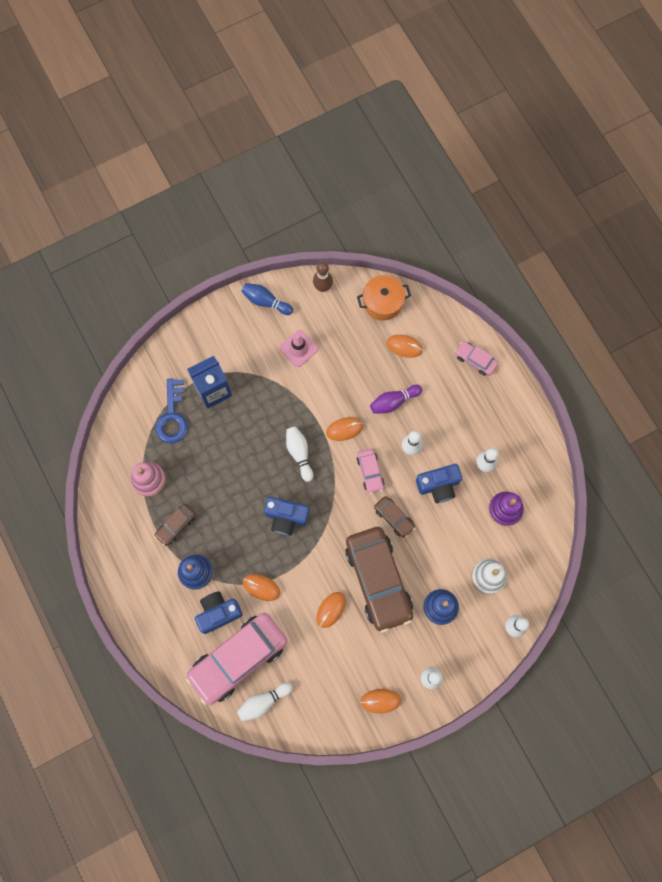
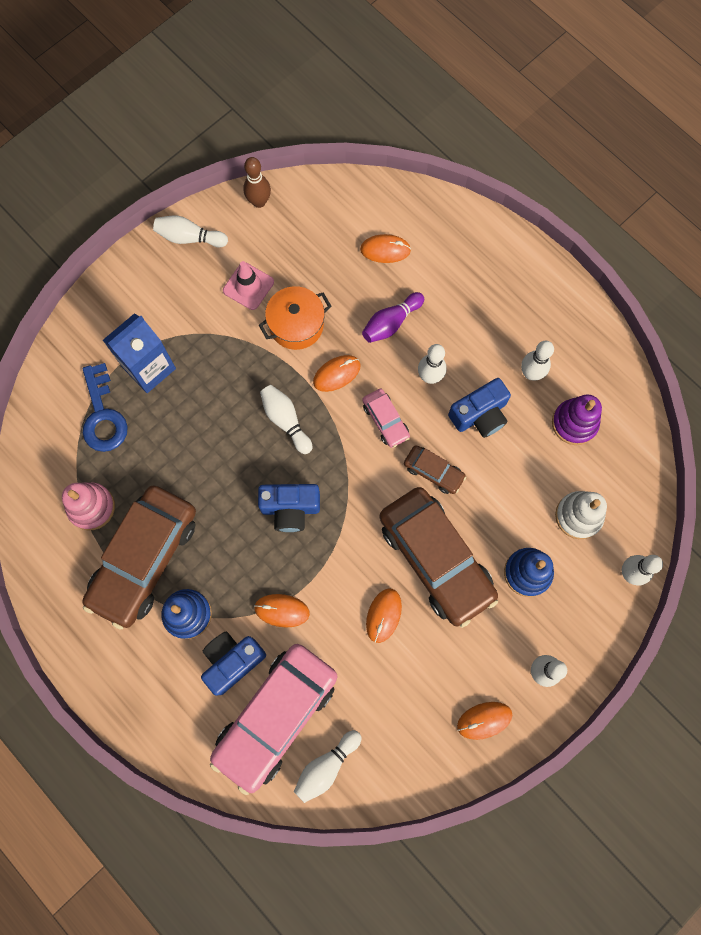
camera: 15 degrees left, 0 degrees up
(176, 526) = (144, 558): brown car -> brown car, size x2.21
(266, 301) = (189, 238): blue bowling pin -> white bowling pin
(383, 302) = (342, 202): orange pot -> orange pot (296, 325)
(475, 360) = (481, 244): pink car -> none

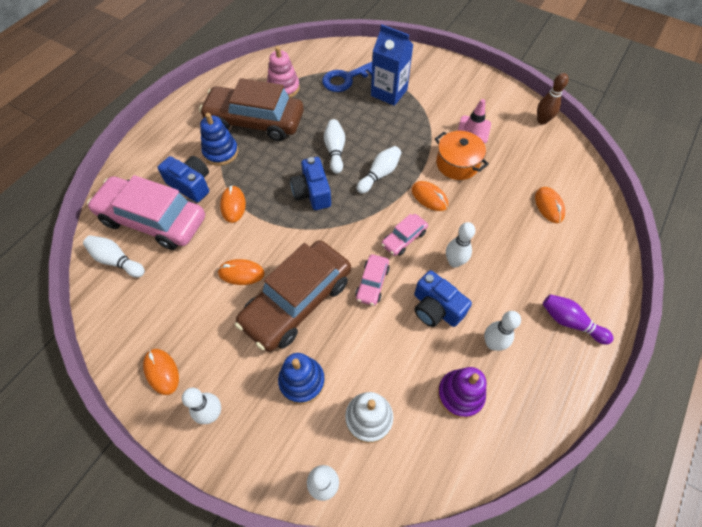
camera: 75 degrees right, 15 degrees down
(189, 238) = (493, 90): white bowling pin -> white bowling pin (335, 151)
(391, 323) = (488, 224): purple bowling pin -> purple bowling pin (570, 322)
(433, 472) = (372, 283): brown car -> pink car

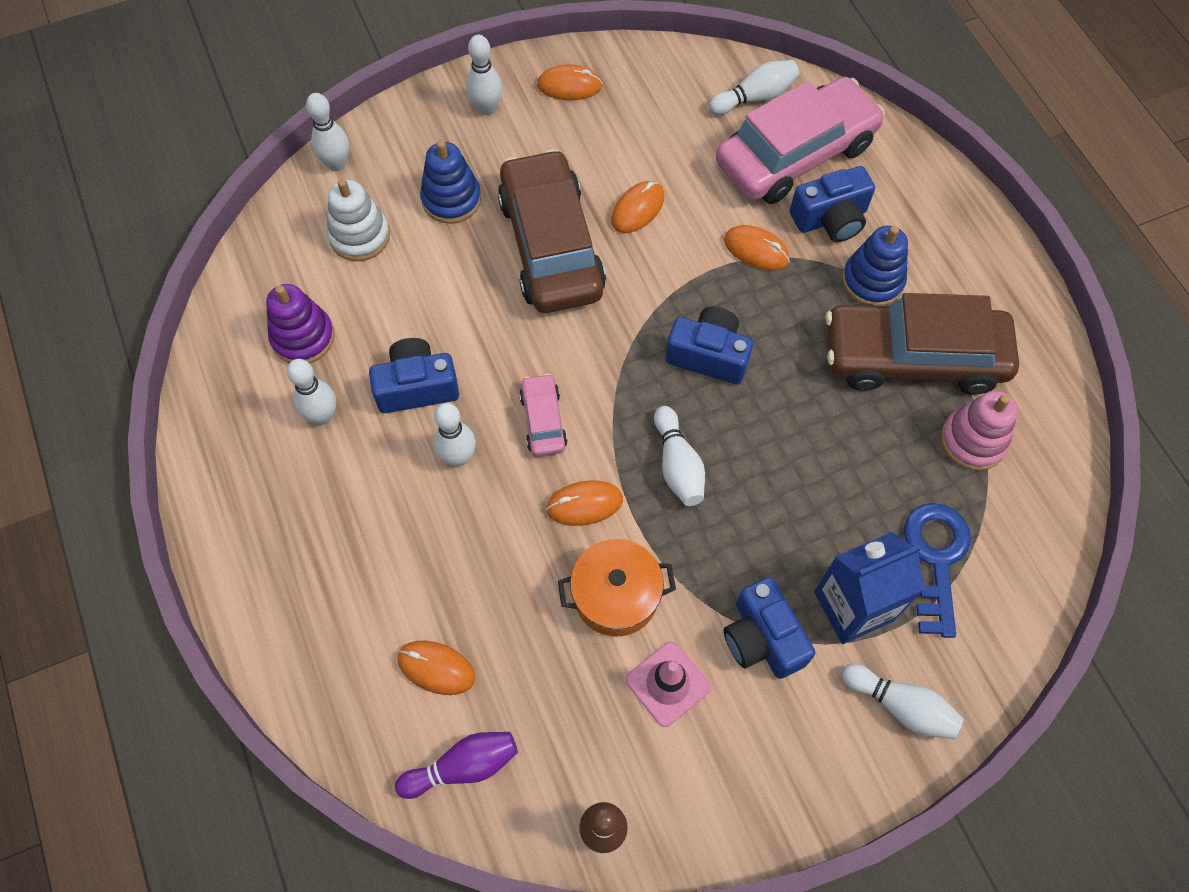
camera: 125 degrees right, 5 degrees up
(255, 121) = (913, 357): brown car -> brown car turned 135 degrees counterclockwise
(335, 151) = (770, 433): white bowling pin -> white bowling pin (901, 706)
(372, 283) = (509, 339): pink car -> none
(427, 111) = (762, 638): none -> blue camera
(570, 322) = (265, 529): purple bowling pin -> purple bowling pin (463, 766)

